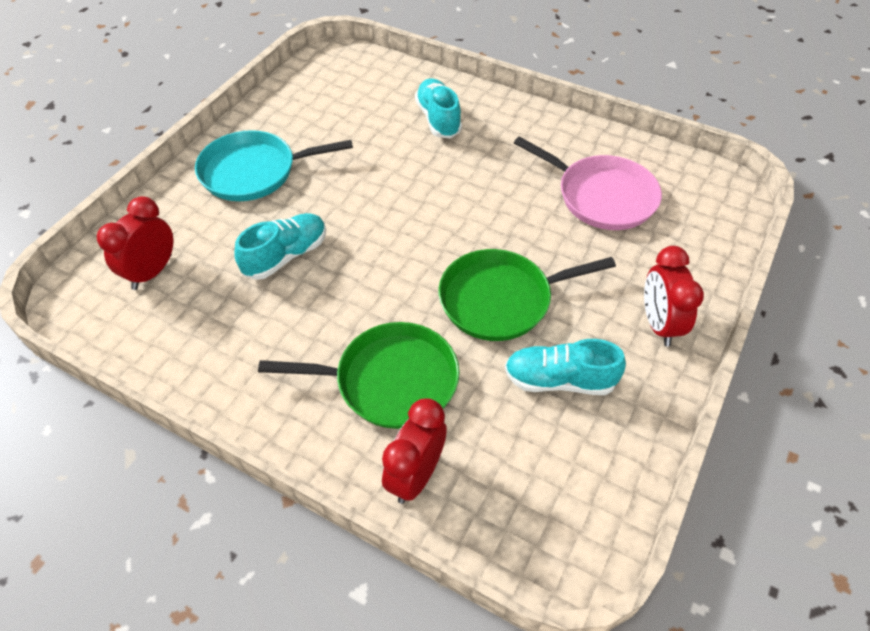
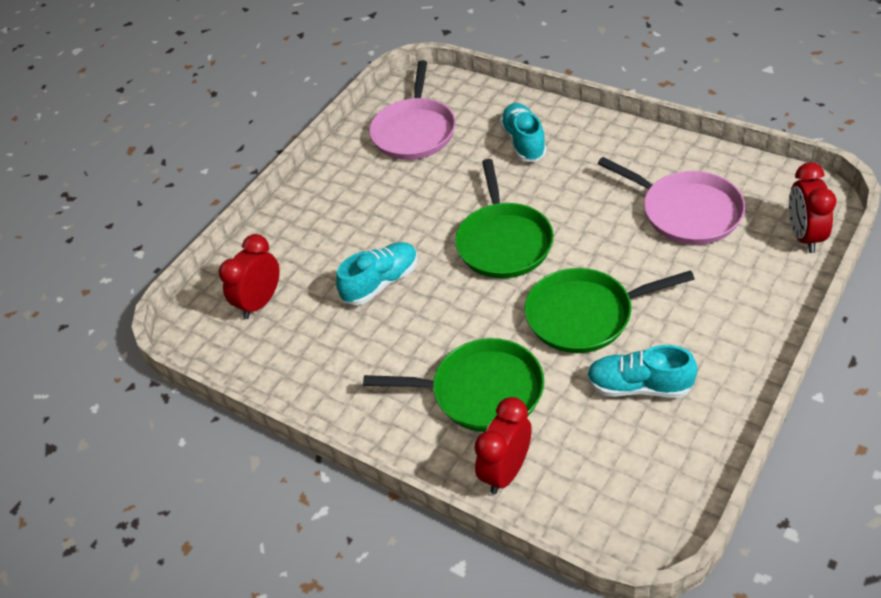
camera: 10 degrees right, 5 degrees down
(253, 172) = (346, 204): turquoise pan -> none
(328, 102) = (414, 131): none -> pink pan
(417, 219) = (504, 242): none -> green pan
(658, 324) = (737, 332): red clock -> red clock (804, 236)

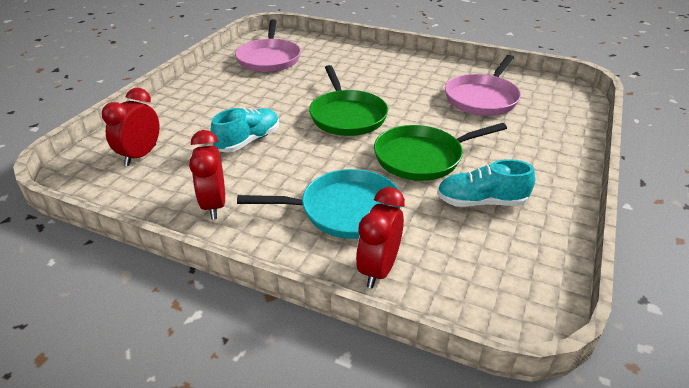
camera: 15 degrees left, 10 degrees down
(482, 391) = (345, 210): green pan -> turquoise pan
(523, 142) = (352, 64): turquoise shoe -> none
(687, 212) = (482, 98): pink pan -> pink pan turned 90 degrees clockwise
(804, 236) = (572, 110): red clock -> red clock (214, 205)

